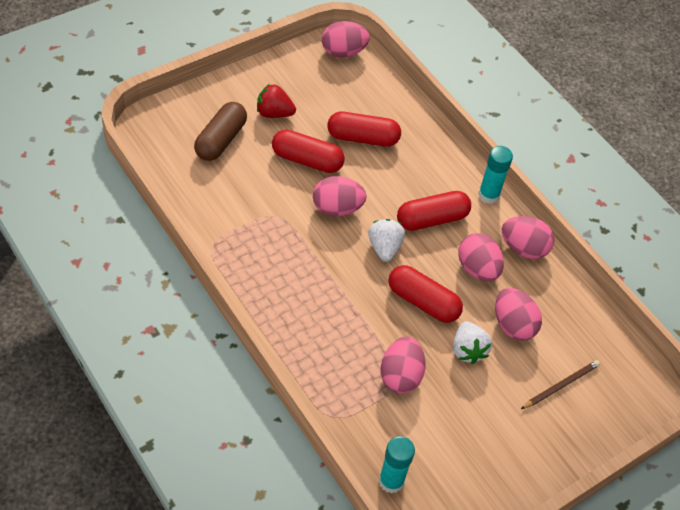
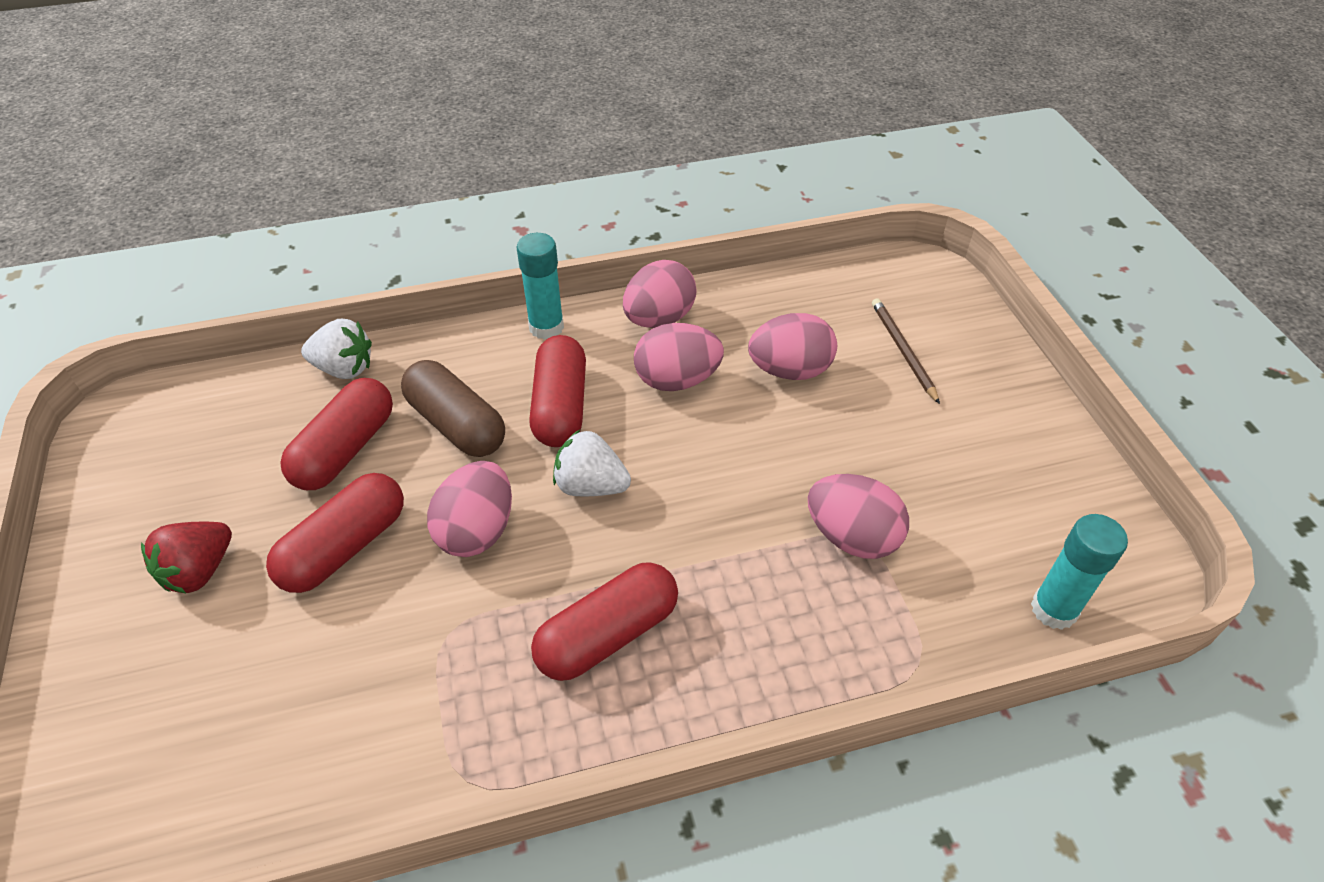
camera: 65 degrees left, 5 degrees down
(221, 140) = (203, 689): brown capsule -> brown capsule (456, 424)
(343, 52) = (136, 422): pink egg -> none
(423, 302) = (716, 465): red capsule -> red capsule (607, 635)
(467, 350) = (822, 436): white strawberry -> white strawberry (344, 368)

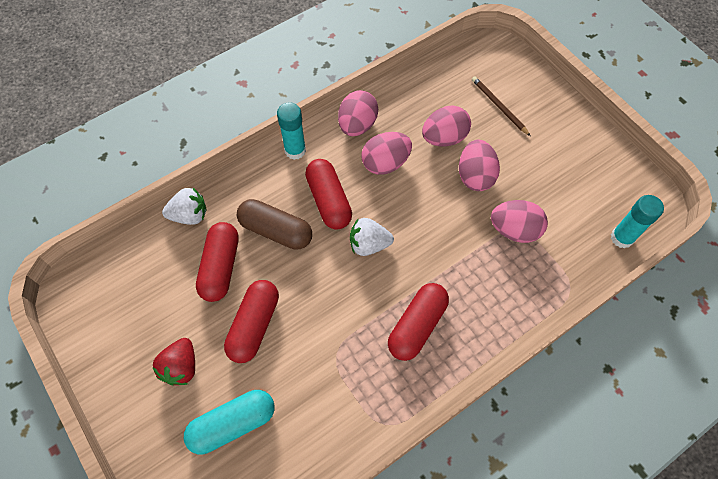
camera: 20 degrees left, 15 degrees up
(220, 686) = (233, 424): none -> turquoise capsule
(477, 531) = (321, 291): pink egg -> pink egg (475, 176)

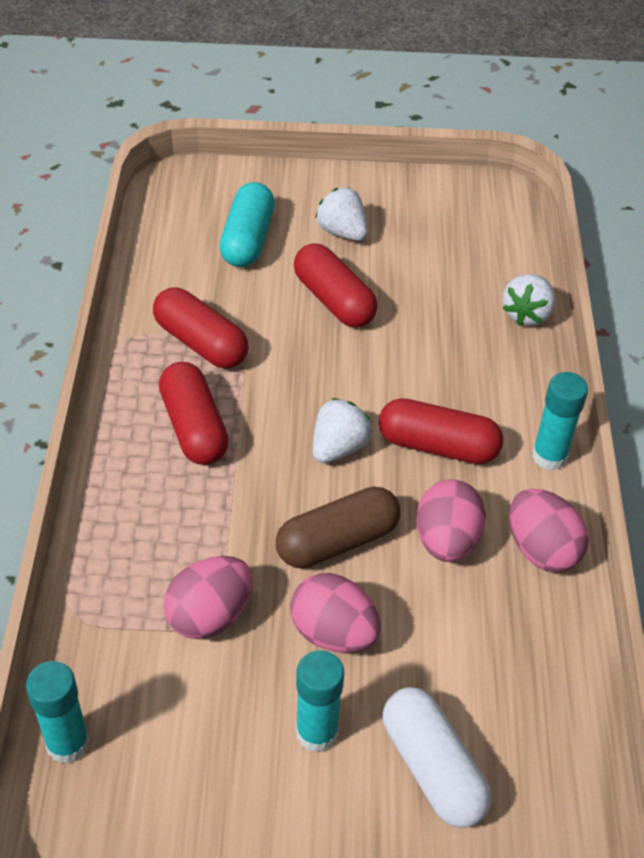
camera: 125 degrees right, 15 degrees down
(181, 367) = (342, 232): red strawberry -> white strawberry
(220, 267) = (431, 308): red capsule -> red capsule (201, 343)
(276, 231) = (438, 375): brown capsule -> brown capsule (337, 541)
(444, 138) = (433, 642): pink egg -> none
(499, 106) = (433, 768): brown pencil -> white capsule
(524, 152) = (317, 732): none -> turquoise glue stick

